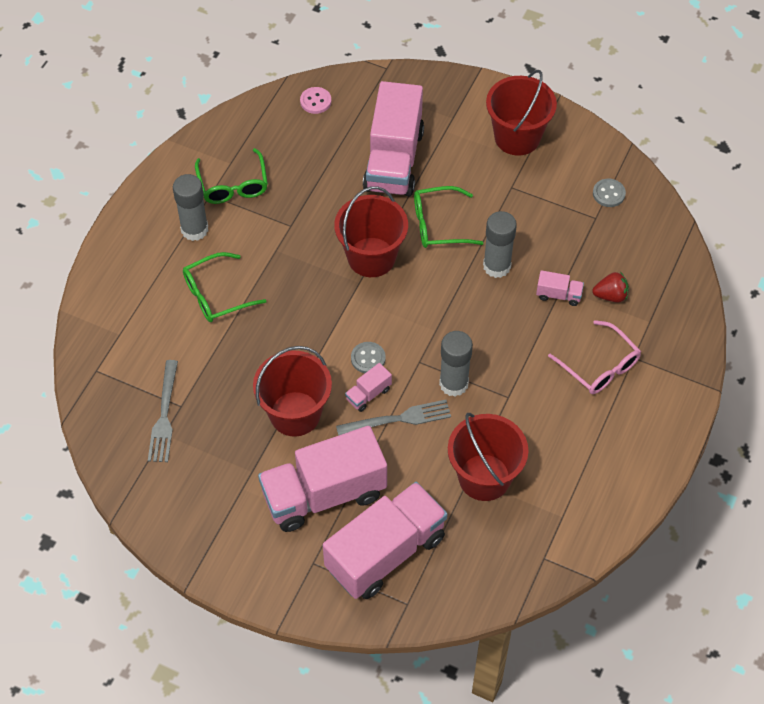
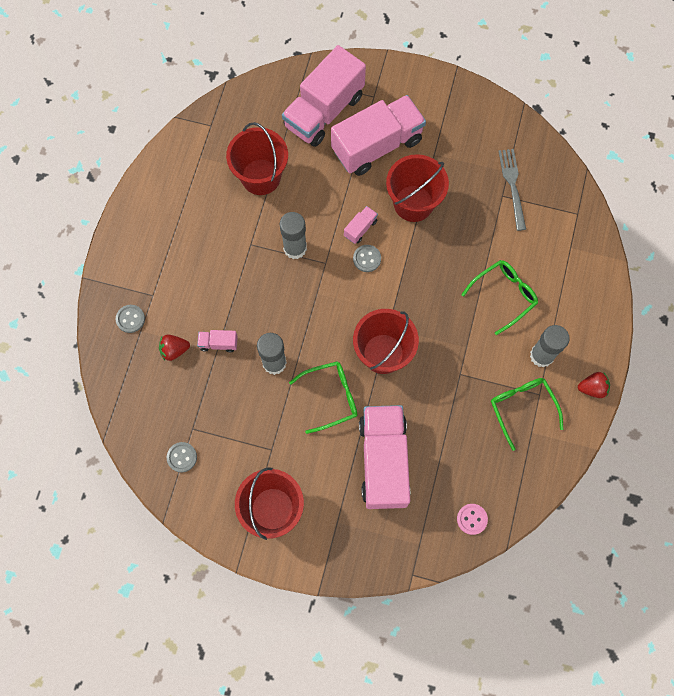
camera: 170 degrees right, 15 degrees up
(151, 192) = (592, 388): none -> red strawberry
(399, 419) = (333, 212): grey fork -> none
(599, 366) = (180, 283): pink glasses -> none
(661, 335) = (130, 319): none -> grey button

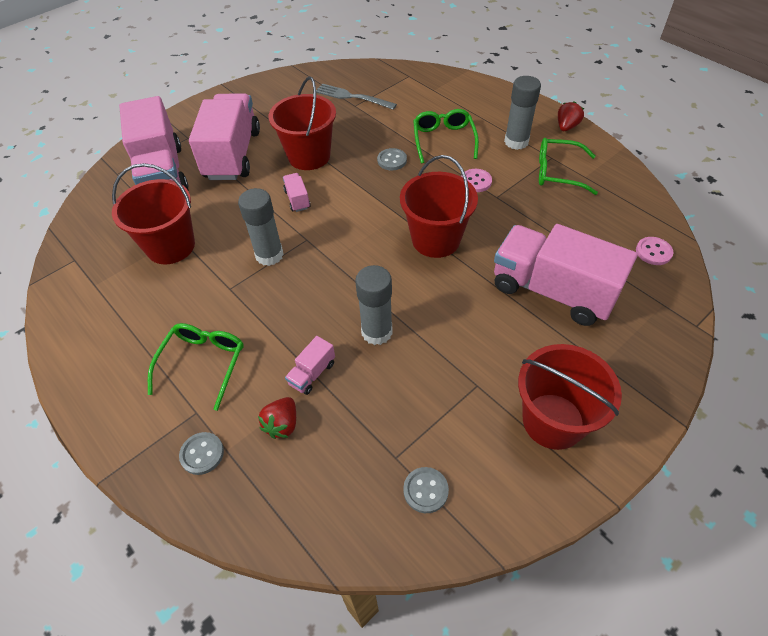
camera: 55 degrees left, 20 degrees down
(330, 397) = (452, 301): green glasses -> green glasses (203, 364)
(367, 259) = (331, 208): grey button -> grey button (392, 160)
(468, 349) = (476, 181): none -> pink button

